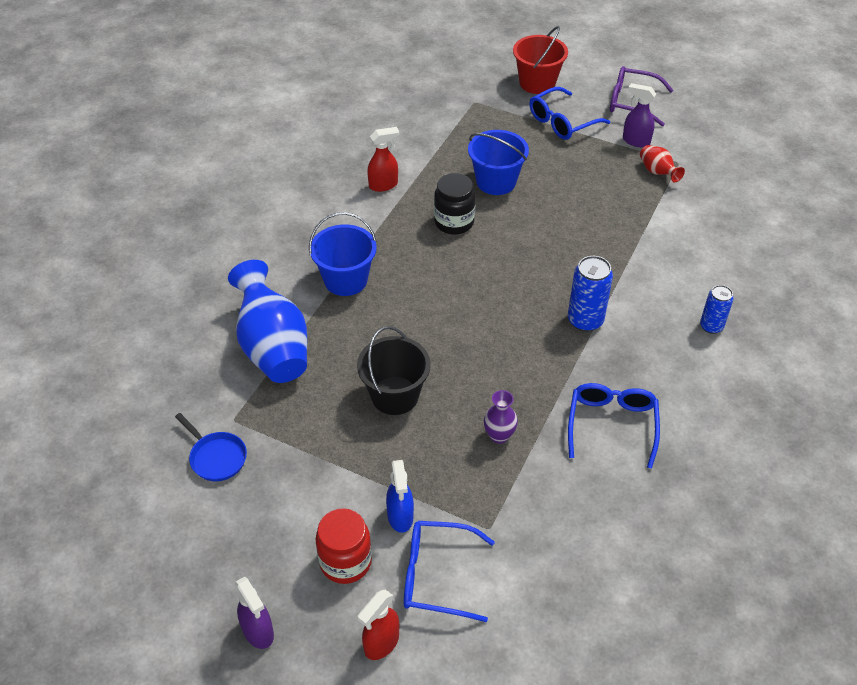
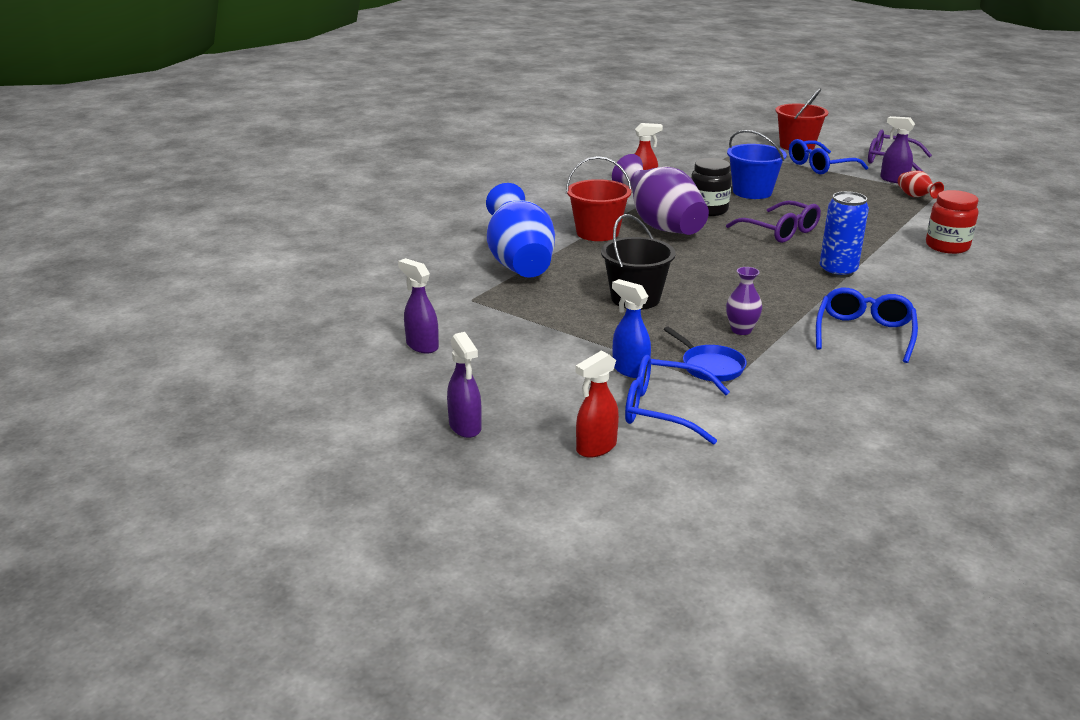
camera: 10 degrees right, 20 degrees down
(196, 507) = (422, 346): none -> purple spray bottle
(216, 457) = (449, 319): blue pan -> blue pan (709, 366)
(345, 280) = (597, 233): blue bucket -> red bucket
(345, 562) = (567, 392): red jar -> red jar (947, 246)
(400, 517) = (629, 370): blue spray bottle -> blue spray bottle turned 135 degrees clockwise
(408, 258) = (660, 225): none -> purple vase
(527, 254) = (780, 231): none -> purple glasses
(711, 326) = (974, 284): blue can -> none

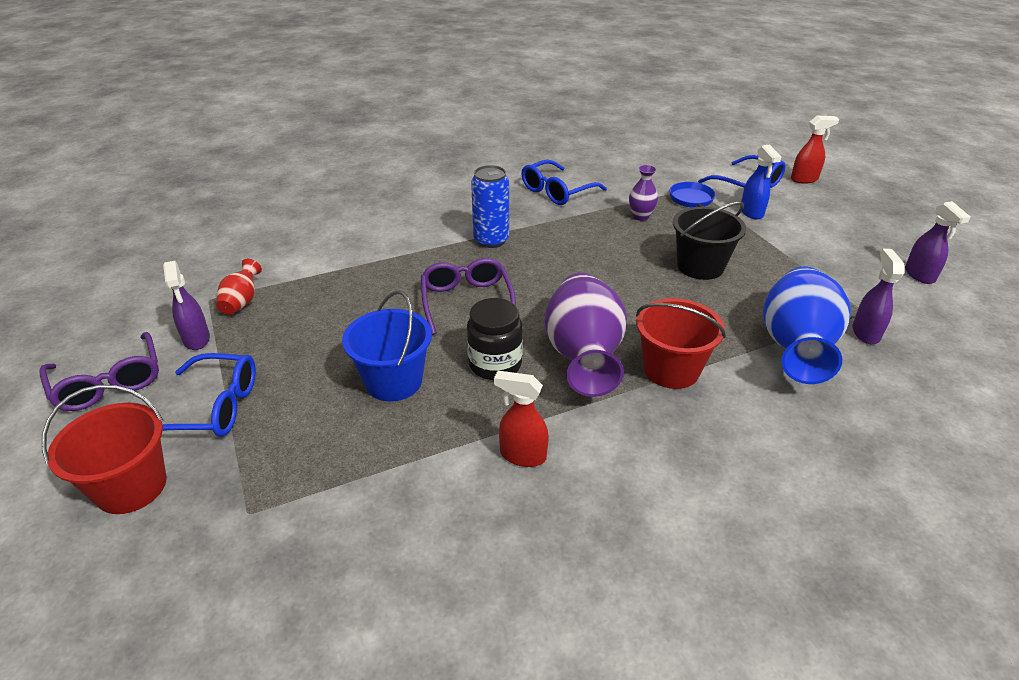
camera: 150 degrees left, 10 degrees up
(465, 427) = (887, 208): purple spray bottle -> purple spray bottle (865, 333)
(947, 246) = (356, 235): red jar -> none

